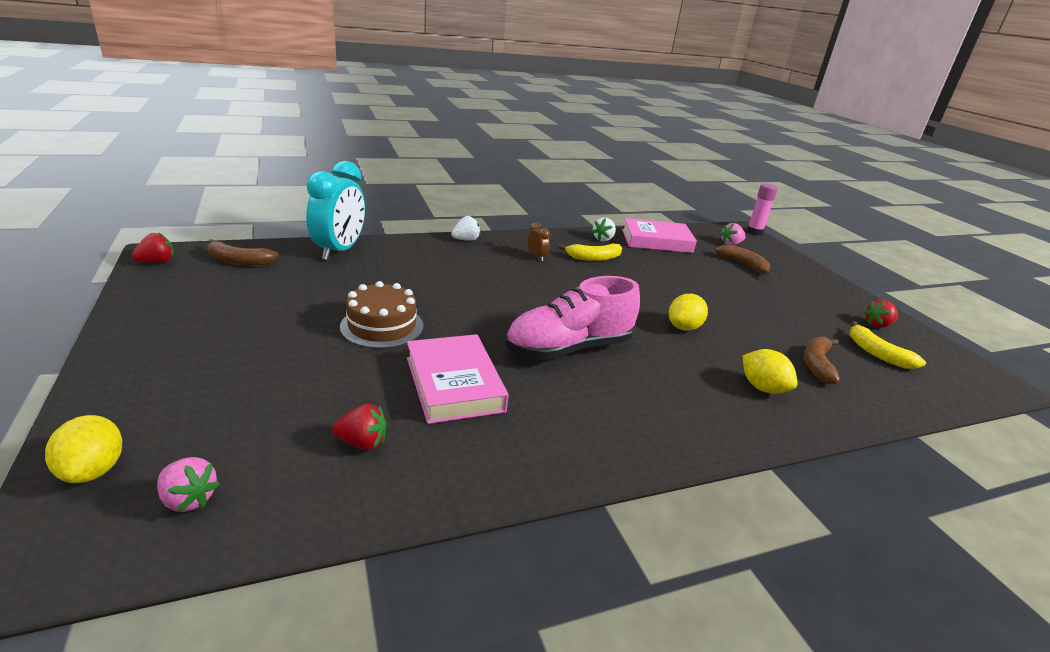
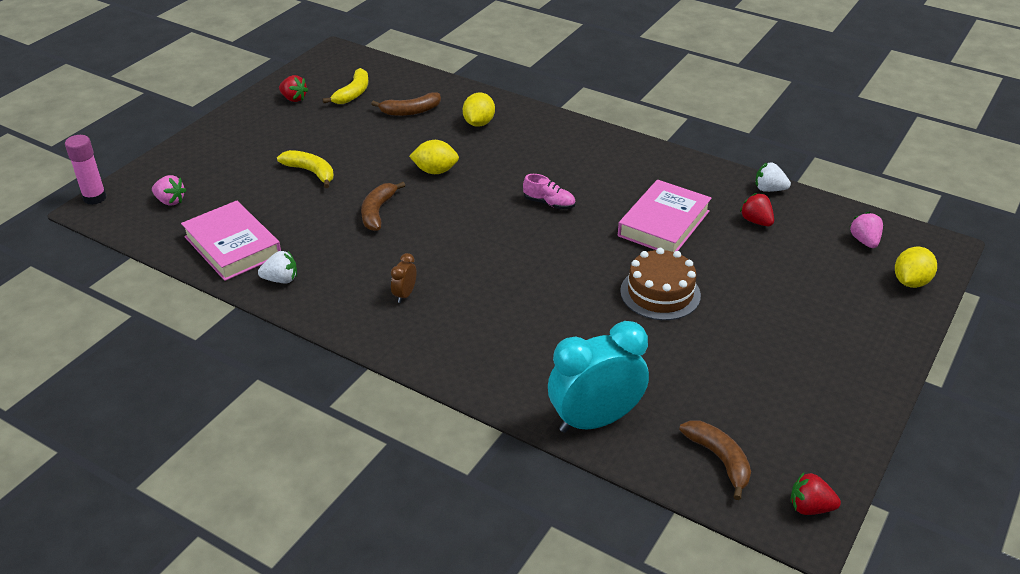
camera: 125 degrees left, 10 degrees up
(466, 240) = (431, 362): white strawberry -> white strawberry (769, 189)
(569, 348) = (549, 203): pink shoe -> pink shoe, size x0.44
(593, 258) = (351, 263): yellow banana -> yellow banana (311, 172)
(743, 265) = (233, 179): brown banana -> brown banana (377, 212)

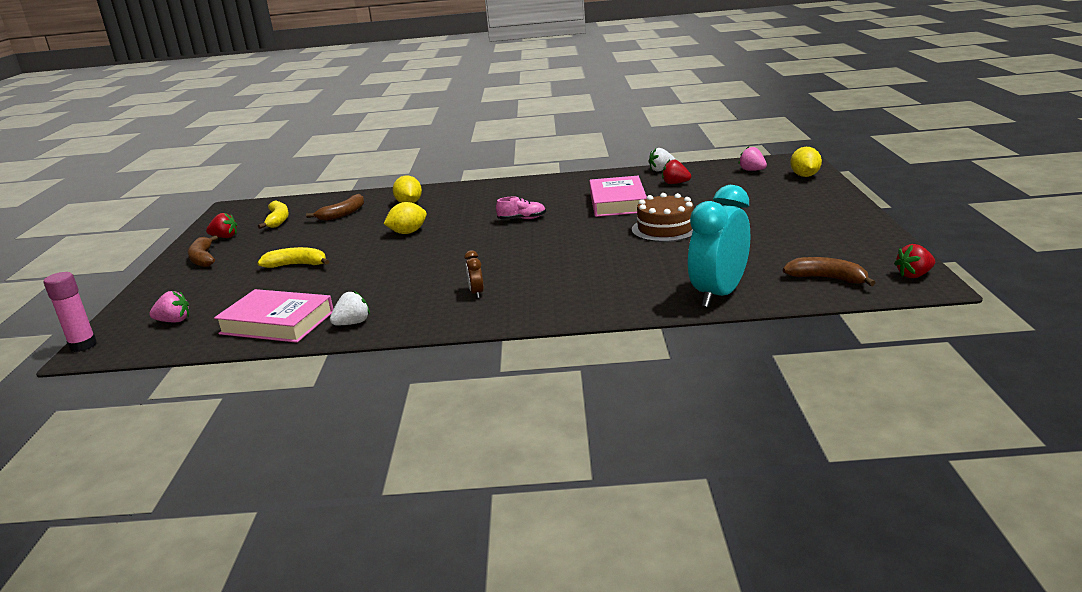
camera: 30 degrees left, 15 degrees down
(377, 212) = (389, 264): brown banana -> brown banana (203, 259)

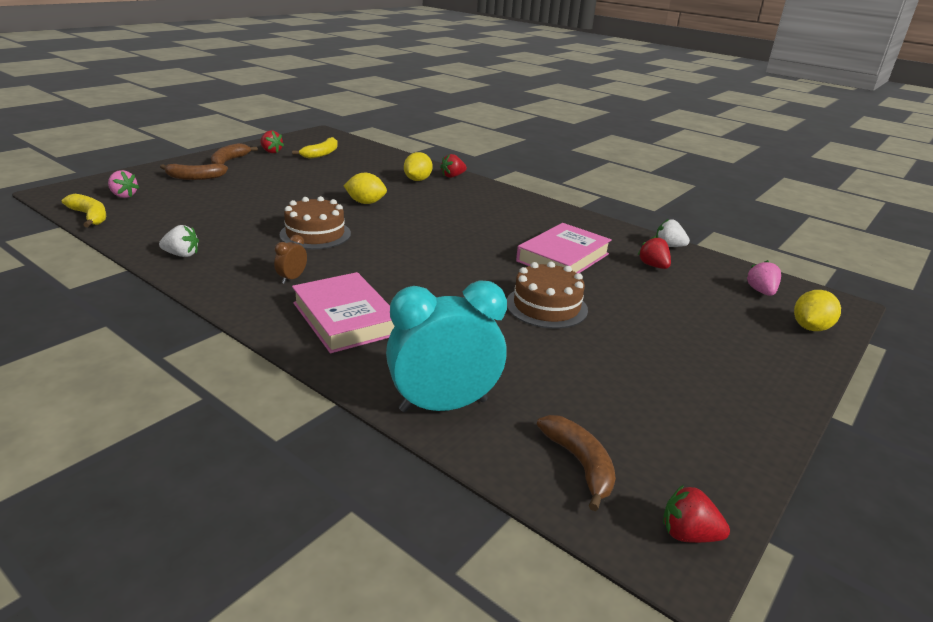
camera: 35 degrees right, 5 degrees up
(83, 345) = (61, 187): pink glue stick -> none
(277, 323) = (154, 228): pink book -> pink book (345, 318)
(297, 265) = (257, 192): yellow banana -> yellow banana (90, 216)
(343, 214) = (363, 168): brown banana -> brown banana (195, 177)
(422, 265) = (315, 234): none -> brown cake
(430, 190) = (452, 176): none -> red strawberry
(522, 219) = (459, 233): pink shoe -> none

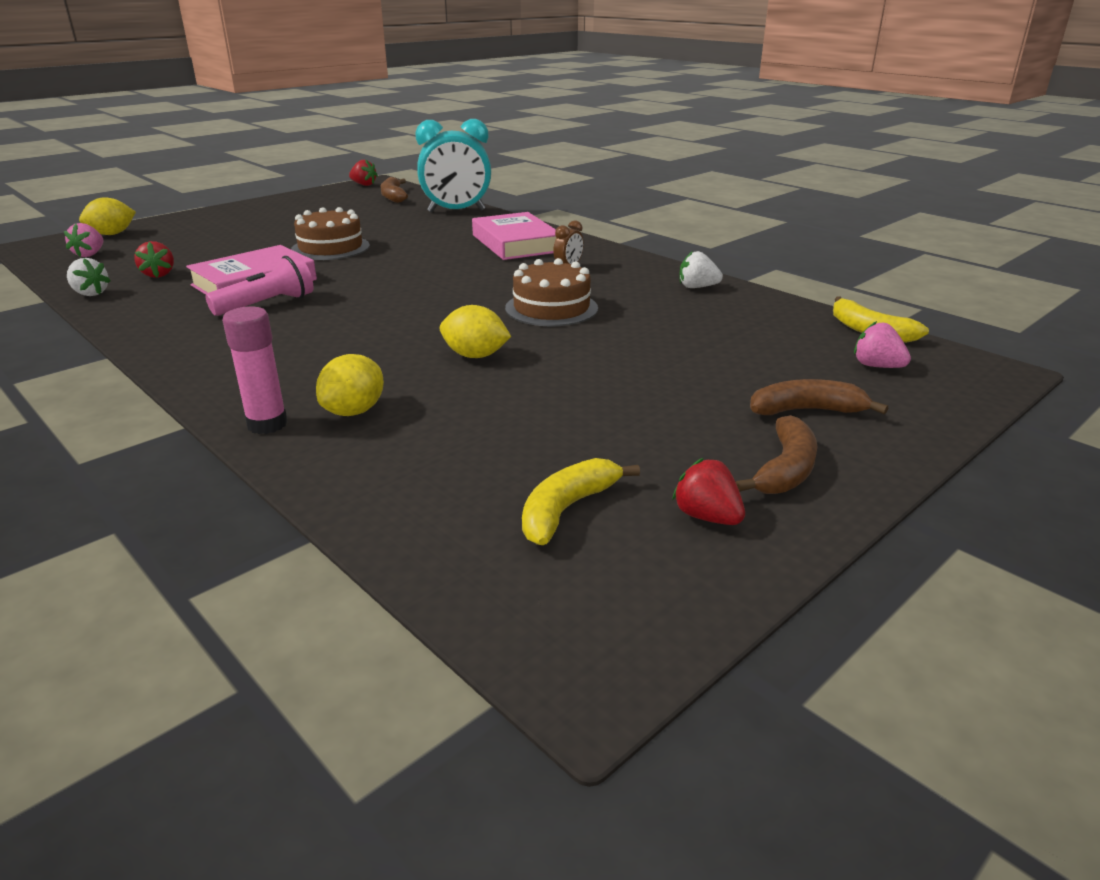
camera: 170 degrees left, 0 degrees up
(452, 176) = (267, 424): red strawberry -> pink glue stick
(527, 237) = (267, 304): none -> pink flashlight

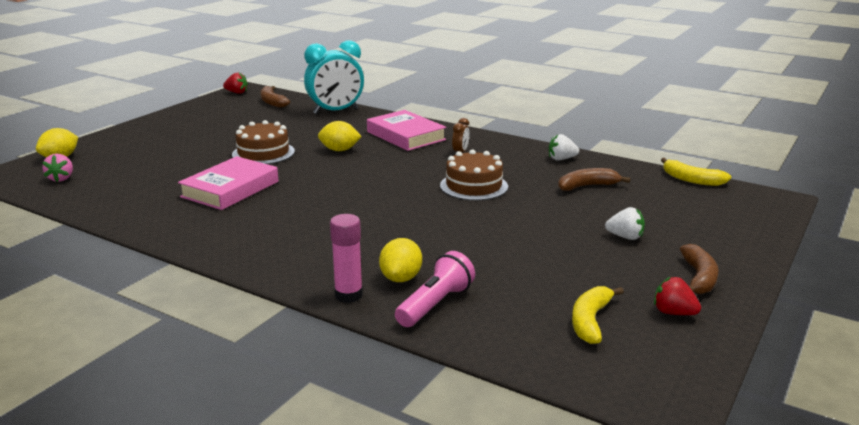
camera: 15 degrees left, 5 degrees down
(90, 293) = (101, 213): white strawberry -> white strawberry (625, 237)
(158, 274) = (142, 190): red strawberry -> none
(267, 304) = (259, 206): pink flashlight -> pink flashlight (435, 304)
(475, 356) = (450, 228): yellow lemon -> yellow lemon (339, 150)
(806, 410) = (687, 239): brown banana -> brown banana (587, 186)
(876, 366) = (710, 204): pink strawberry -> none

